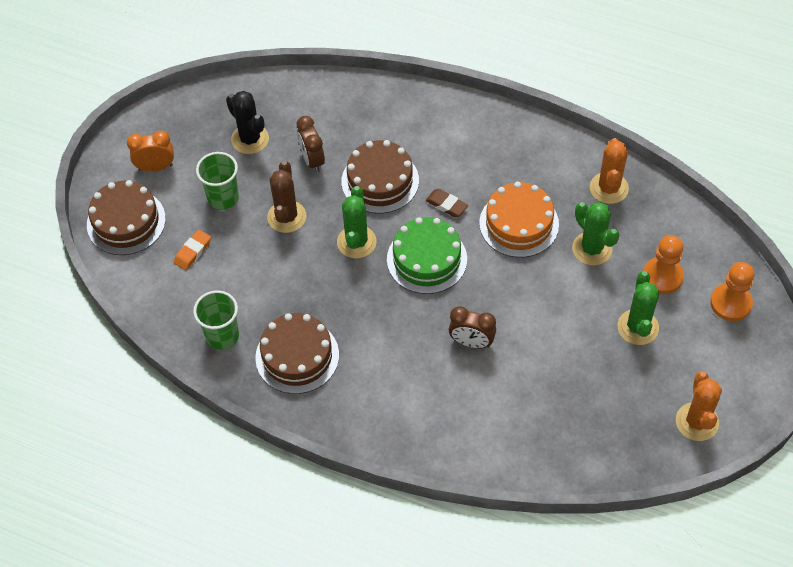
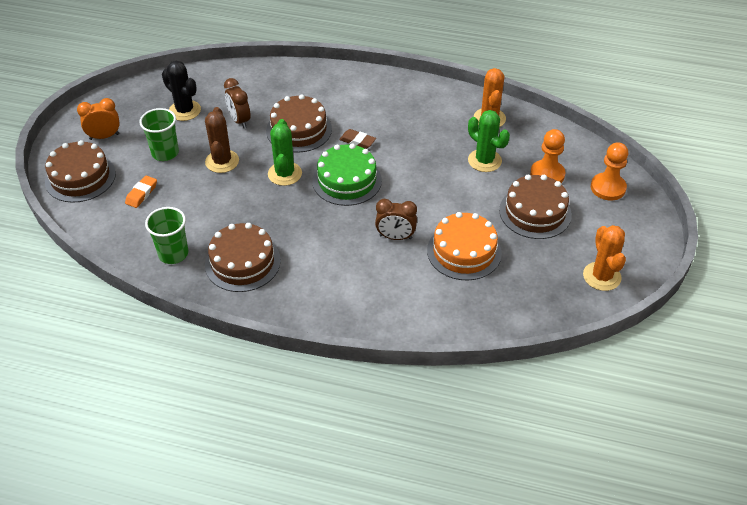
camera: 10 degrees left, 10 degrees down
(519, 223) = (420, 149): orange cake -> orange cake (464, 251)
(637, 327) = (535, 212): green cactus -> brown cake

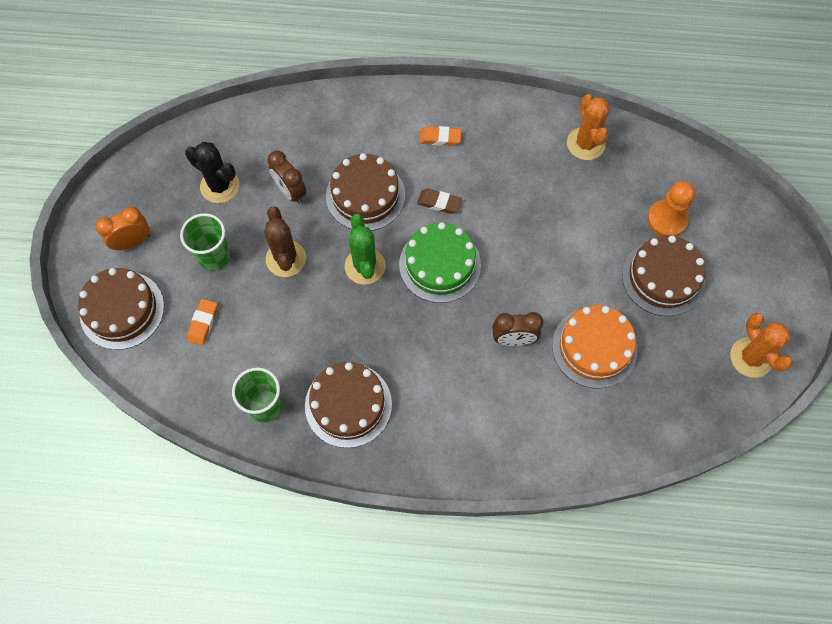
camera: 10 degrees left, 20 degrees up
(370, 101) = (440, 138): none -> orange eraser
(484, 161) = (592, 210): green cactus -> none
(608, 188) = (738, 229): orange pawn -> none

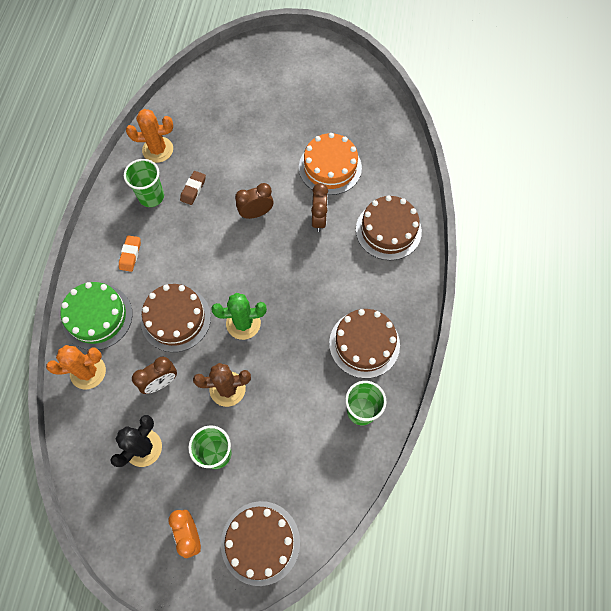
camera: 85 degrees left, 0 degrees up
(203, 323) = (281, 464): orange eraser -> none
(439, 203) = (193, 261): brown eraser -> brown eraser (193, 189)
(440, 264) = (249, 265): green cake -> green cake (97, 317)
(512, 264) = (256, 213): none -> brown clock
(519, 147) = (151, 196): none -> green cup
(663, 277) = (279, 117): brown cake -> brown cake (388, 230)
(667, 219) = (233, 107): orange pawn -> none
(751, 357) = (345, 76): orange cactus -> orange cactus (88, 372)

